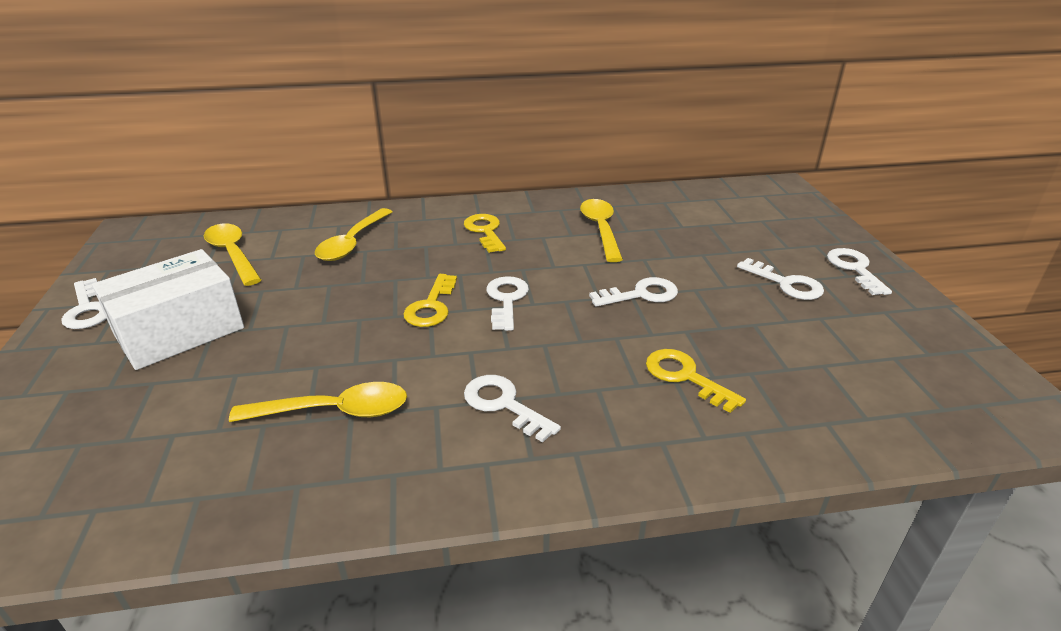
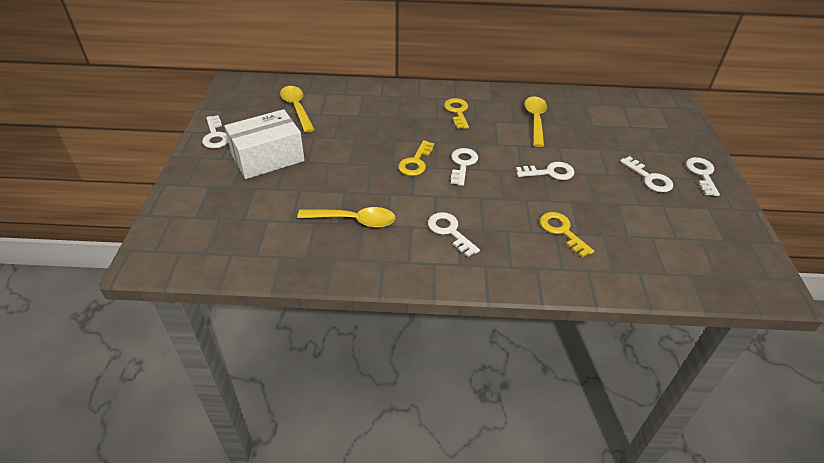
camera: 10 degrees right, 10 degrees up
(352, 243) = (371, 109): yellow spoon -> none

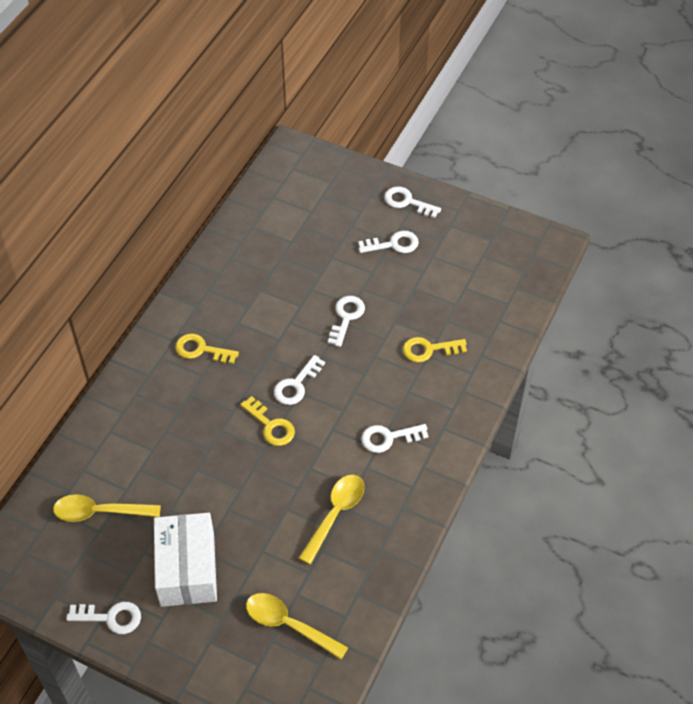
camera: 65 degrees left, 10 degrees up
(463, 164) = (296, 385): white key -> white key turned 90 degrees counterclockwise
(535, 120) = (256, 286): yellow spoon -> yellow spoon (289, 625)

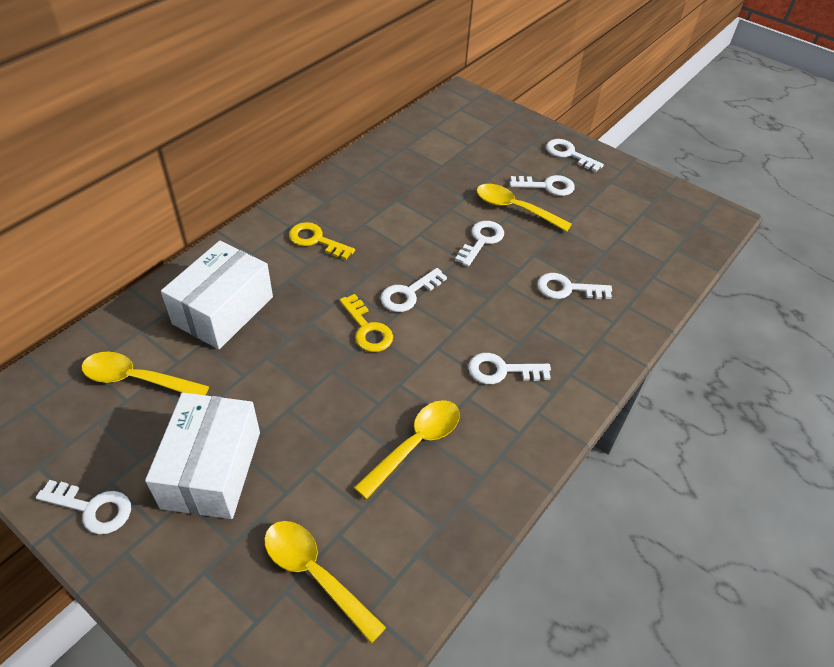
camera: 10 degrees right, 5 degrees down
(145, 436) = (223, 310): none -> white box
(369, 276) = (515, 209): none -> yellow spoon
(429, 349) = (567, 289): yellow key -> white key

